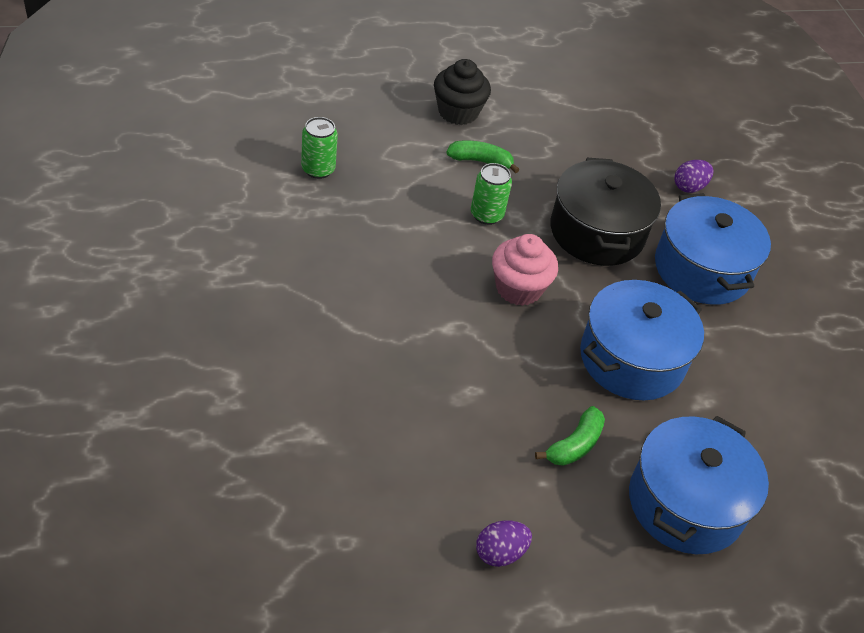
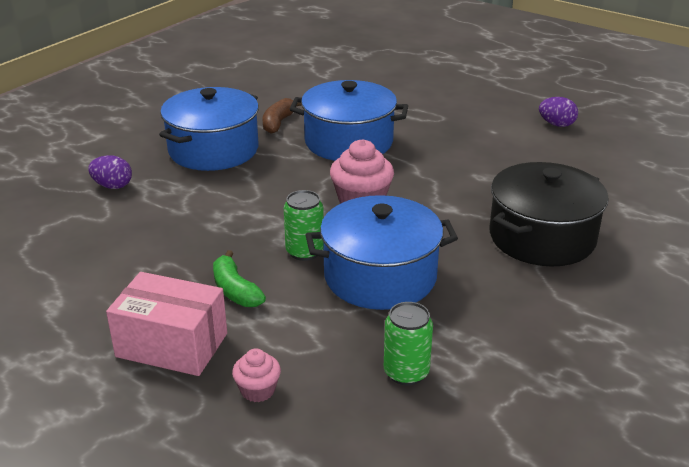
camera: 125 degrees left, 15 degrees down
(380, 116) = (258, 390): none -> pink cupcake
(458, 112) = (172, 345): black cupcake -> pink box
(574, 445) = (450, 133): green banana -> none
(597, 232) = (240, 199): black pot -> black pot (542, 237)
(685, 503) = (423, 95): blue pot -> blue pot (380, 276)
(721, 342) = (278, 123): none -> brown banana

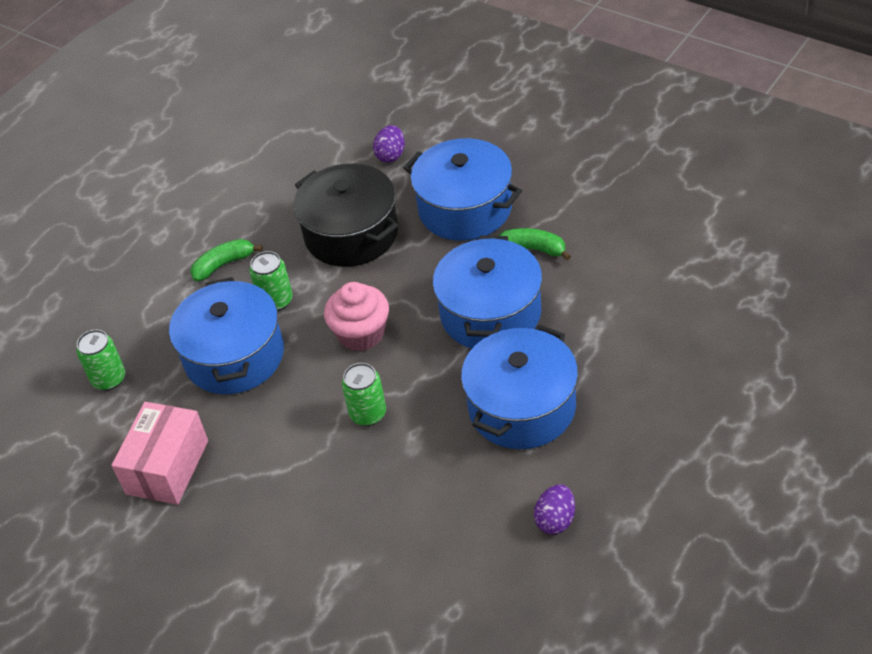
camera: 95 degrees right, 15 degrees up
(172, 345) = (161, 241): pink box -> pink box (167, 467)
(258, 390) = (105, 296): pink cupcake -> none
(278, 123) = (533, 249): brown banana -> green banana
(451, 132) = (522, 407): none -> blue pot
(459, 198) = (368, 414): none -> green can
(542, 237) = (289, 482): black pot -> black pot (351, 234)

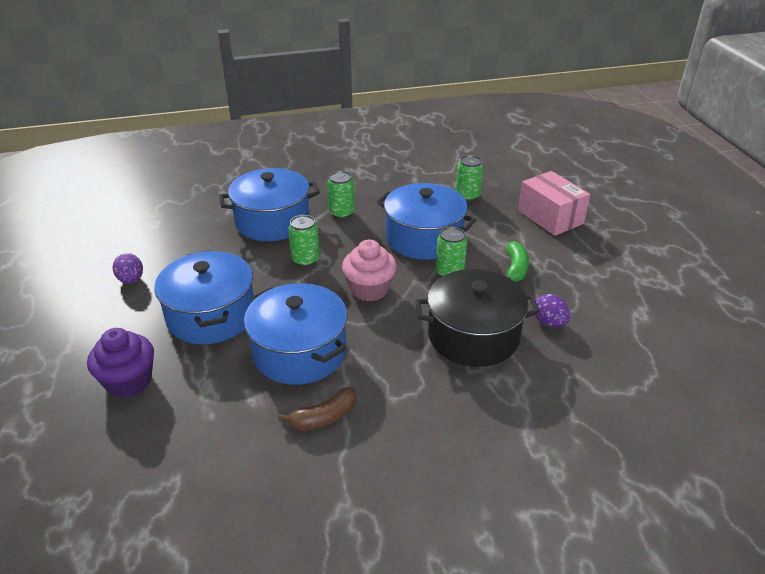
camera: 125 degrees right, 10 degrees down
(167, 467) = (376, 189): pink box -> pink box (550, 217)
(251, 456) = (341, 213): none -> green can
(391, 155) = (549, 412): purple egg -> purple egg (549, 322)
(465, 208) = (422, 411): blue pot -> blue pot (272, 221)
(533, 249) = (324, 417): green banana -> brown banana
(649, 383) = (129, 381): none -> purple cupcake

